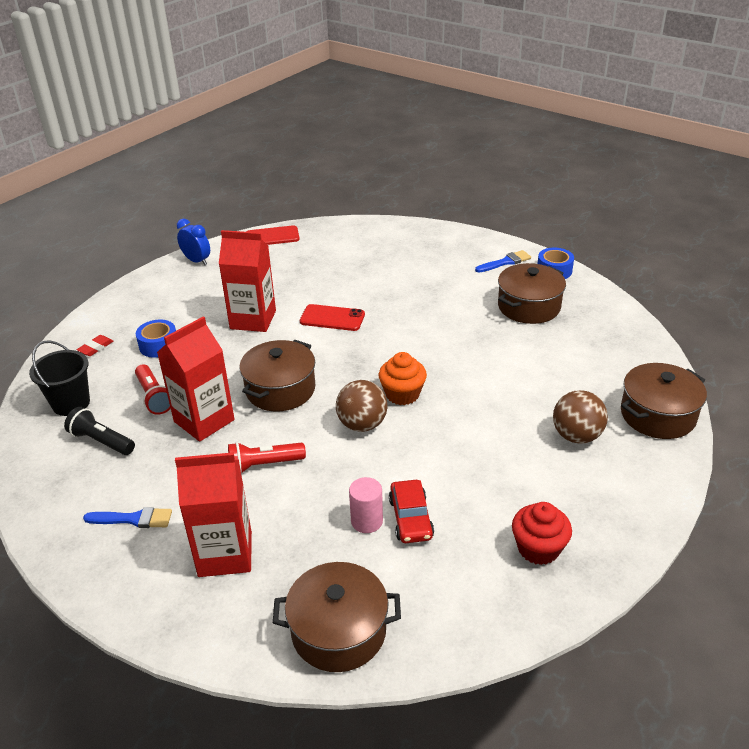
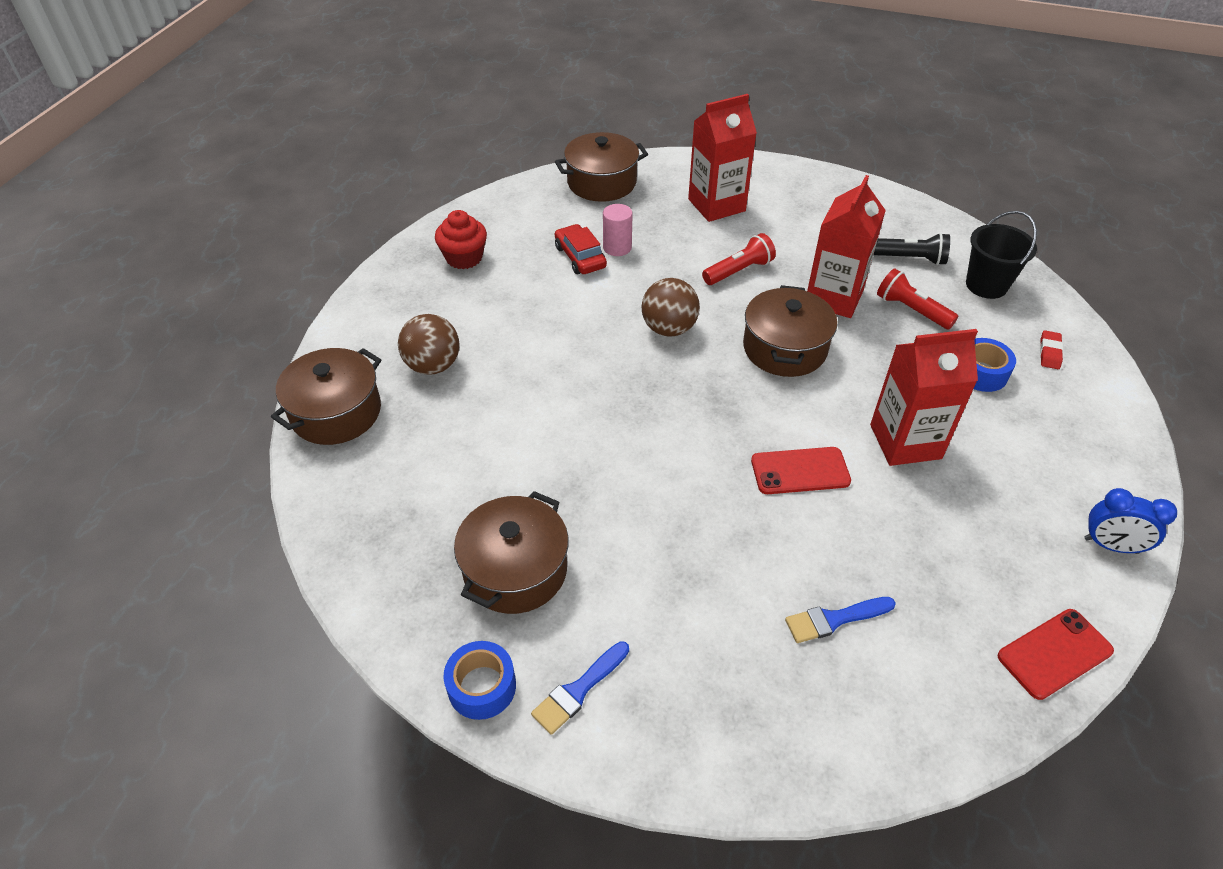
camera: 160 degrees right, 10 degrees up
(133, 519) = (811, 211): blue brush -> blue brush (834, 619)
(402, 394) = (643, 373): orange cupcake -> none

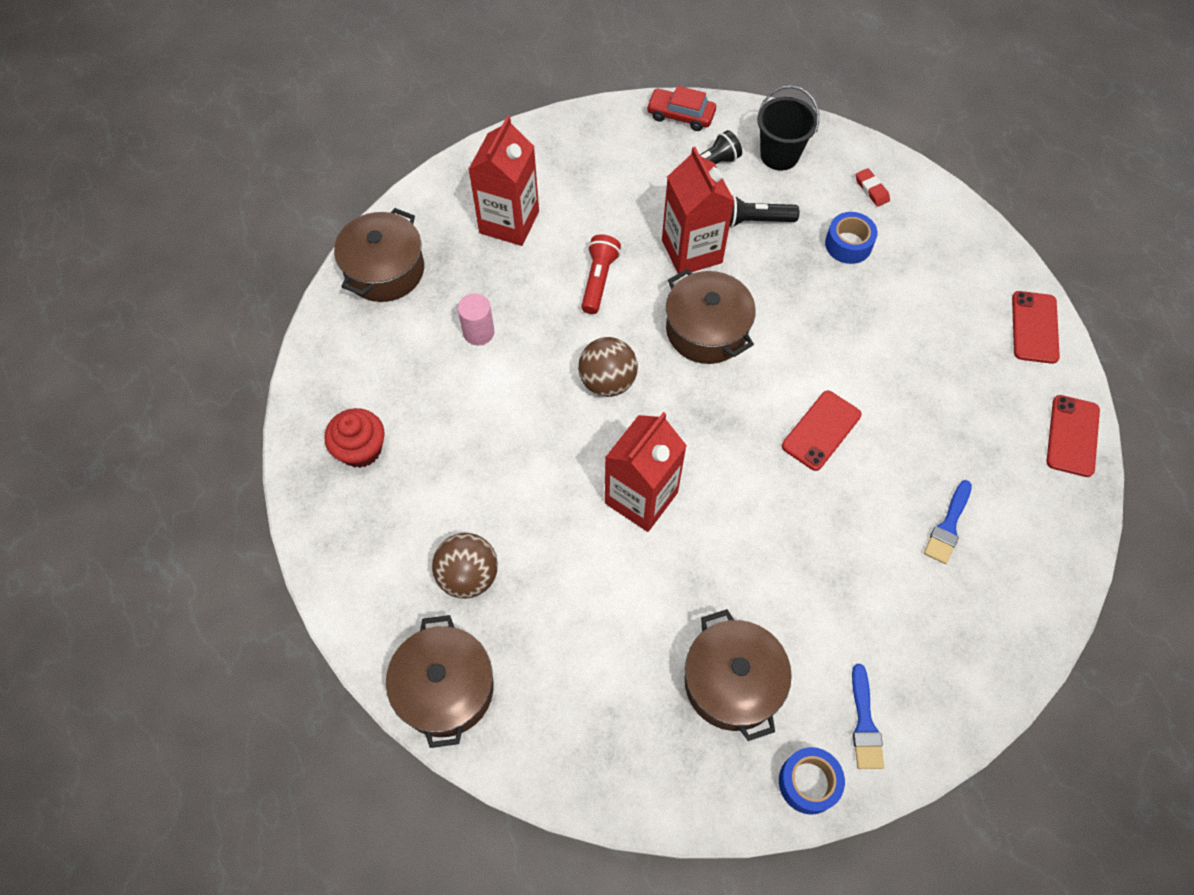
camera: 45 degrees left, 15 degrees up
(580, 257) = (459, 367): red car -> red car (680, 115)
(905, 441) = (858, 346): red carton -> red carton (641, 498)
(911, 310) = (754, 221): red flashlight -> black flashlight
(1111, 545) = (1034, 327): blue clock -> red phone

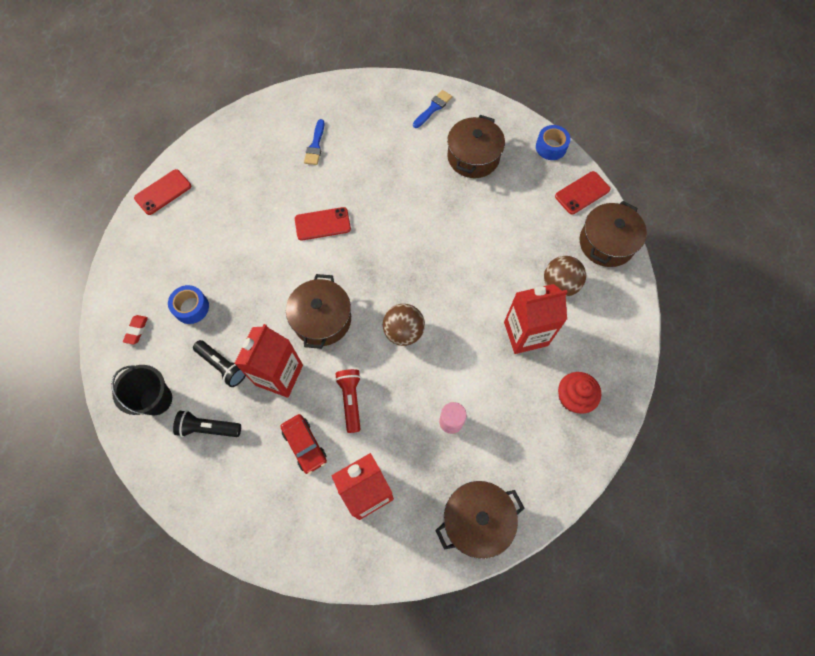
camera: 140 degrees left, 5 degrees up
(598, 280) = (350, 400): red flashlight -> red flashlight turned 120 degrees clockwise
(641, 498) = (442, 258): red carton -> red carton (525, 334)
(680, 115) = (177, 487): red car -> red car (304, 445)
(808, 782) = (476, 106): blue tape -> blue tape (551, 147)
(948, 526) = (315, 145): blue brush -> blue brush turned 120 degrees clockwise
(1072, 436) = (215, 138): red phone -> red phone (582, 193)

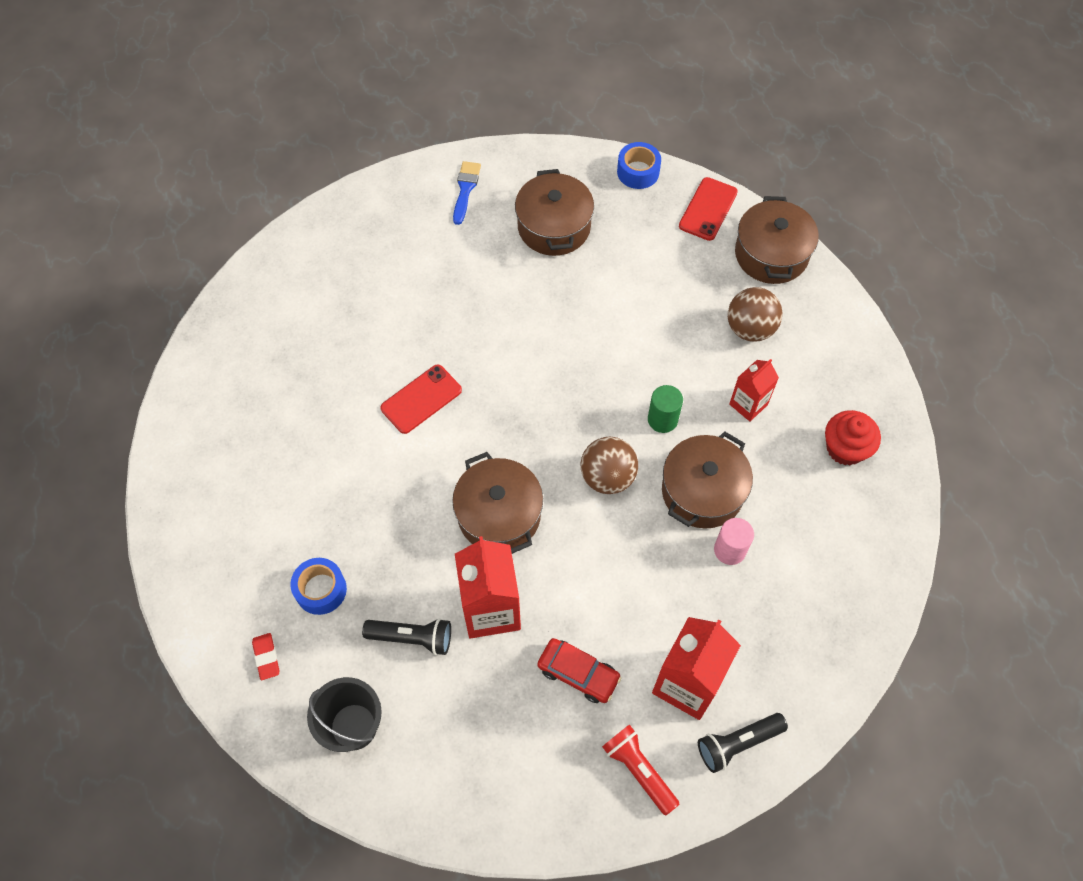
camera: 30 degrees left, 5 degrees down
(163, 192) = (178, 465): red phone -> none
(208, 428) = (445, 722): black flashlight -> black flashlight (737, 743)
(315, 145) = (345, 306): blue brush -> none
(350, 400) = (598, 590): red flashlight -> red flashlight (638, 770)
(462, 314) = (662, 419): none -> green cylinder
(477, 520) = (829, 642): brown pot -> brown pot (702, 491)
(525, 334) = (748, 404): red carton -> red carton, size x0.58

